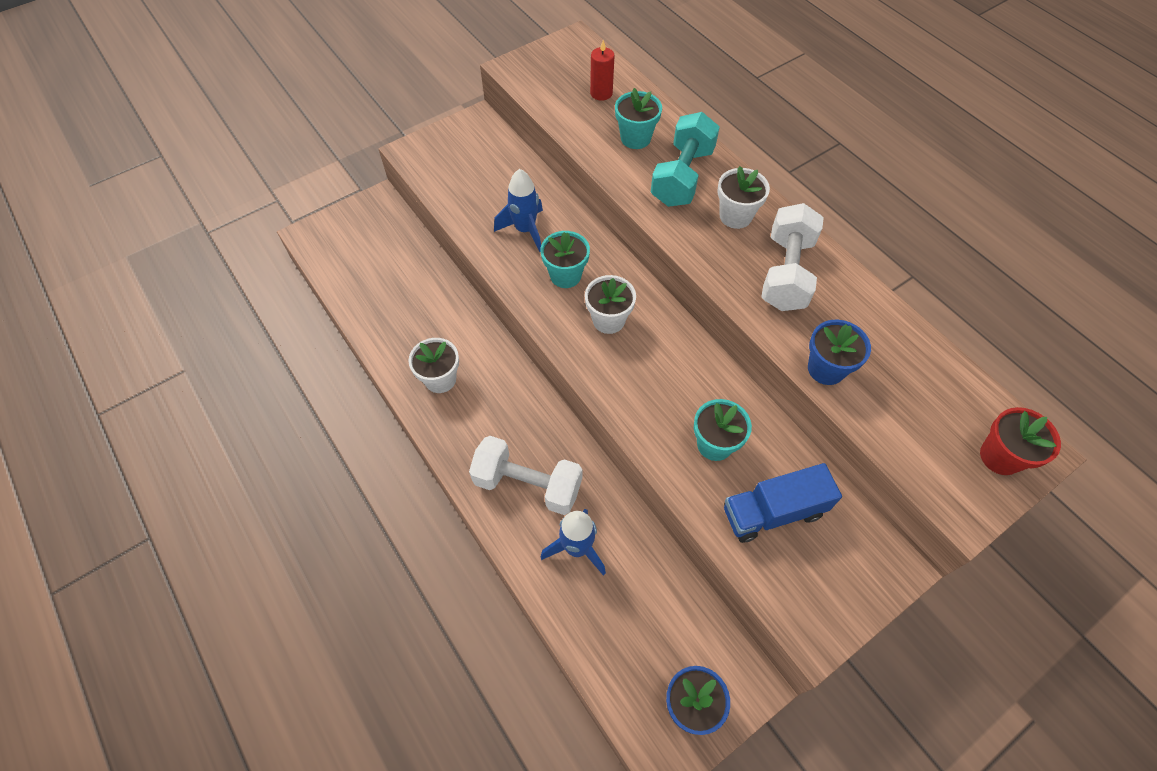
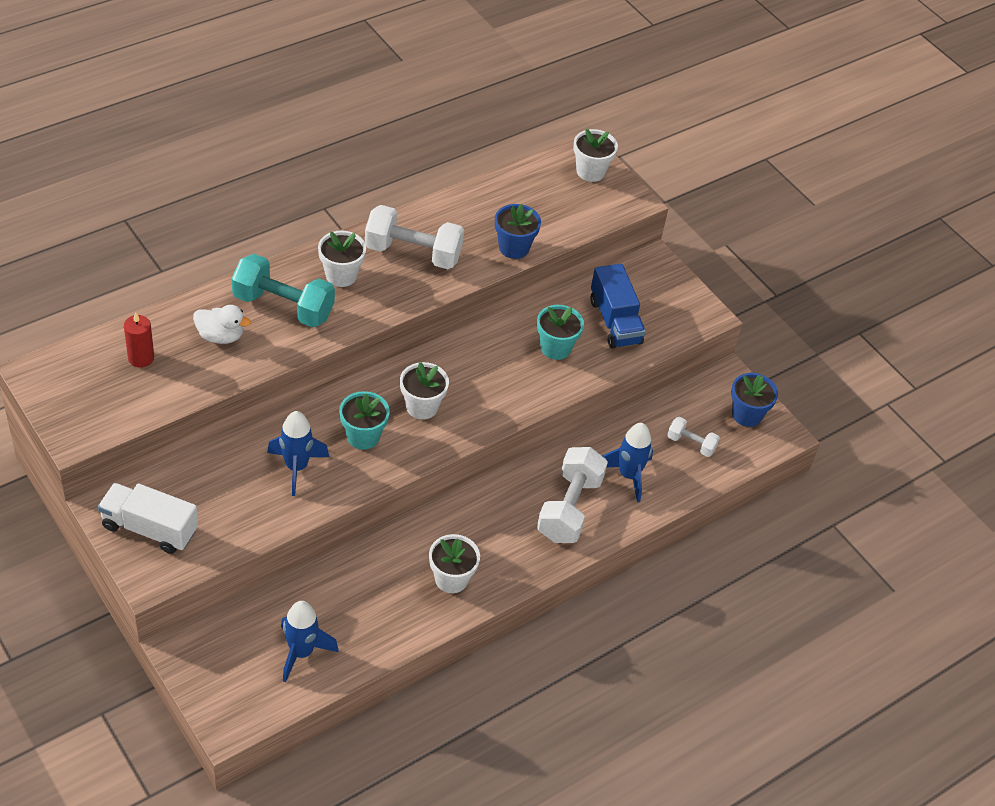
camera: 95 degrees left, 10 degrees down
(370, 274) = (301, 652): none -> blue rocket
(458, 146) = (150, 528): none -> white truck
(632, 625) = (691, 444): none -> white dumbbell
(635, 138) = (220, 336): turquoise flower pot -> white duck
(1000, 457) = (590, 171): red flower pot -> white flower pot

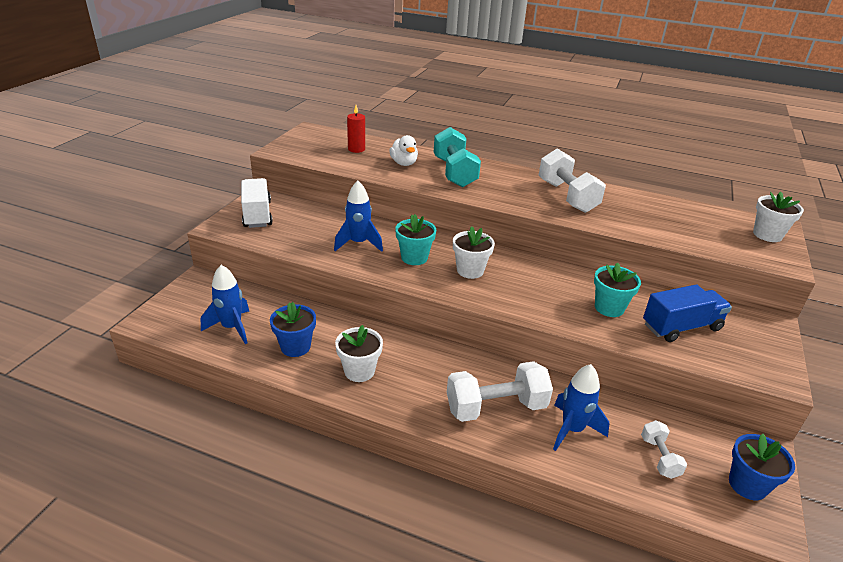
camera: 60 degrees right, 15 degrees down
(341, 275) = (507, 181): white flower pot -> none
(514, 247) = (641, 229): blue flower pot -> blue flower pot (295, 347)
(615, 321) = (681, 327): blue truck -> blue truck turned 150 degrees counterclockwise

